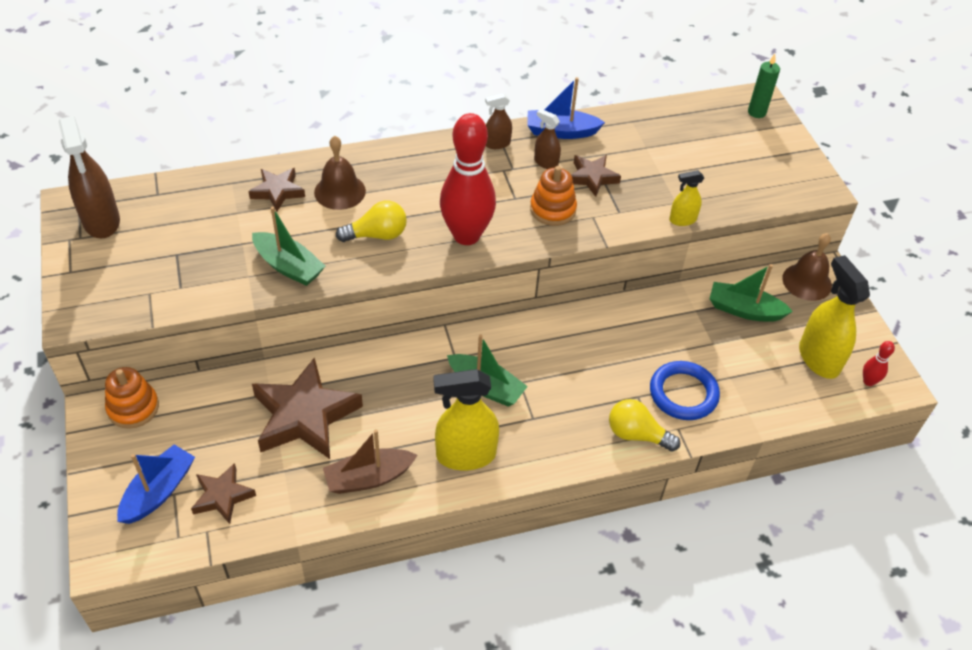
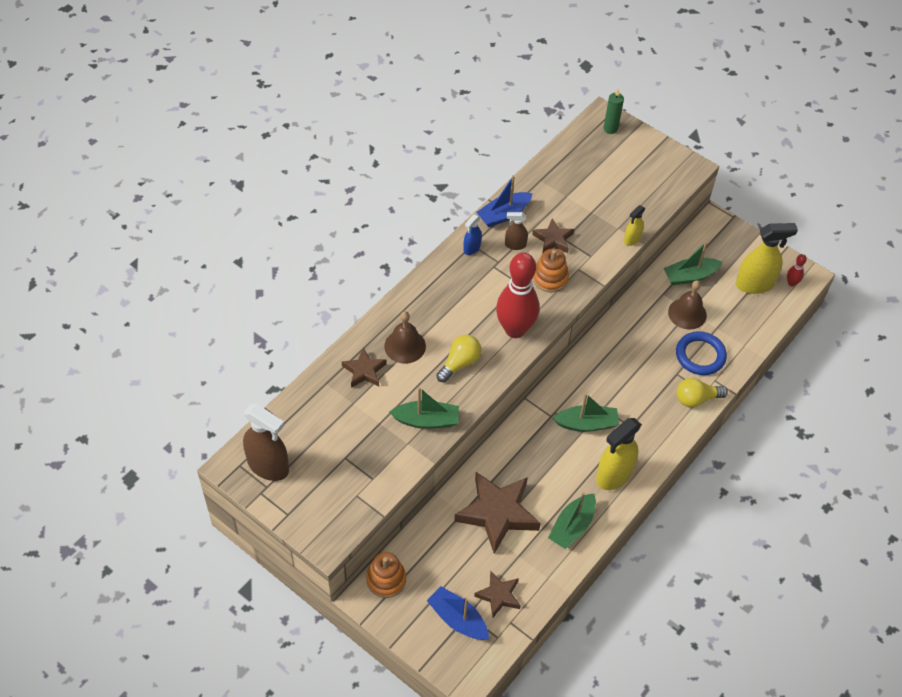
camera: 35 degrees left, 5 degrees up
(159, 491) = (457, 619): blue boat -> blue boat turned 45 degrees counterclockwise
(369, 478) = (572, 526): brown boat -> green boat
(497, 144) = (471, 248): brown spray bottle -> blue spray bottle
(807, 282) = (709, 234): brown bell -> brown bell (687, 313)
(818, 358) = (754, 284): yellow spray bottle -> yellow spray bottle turned 135 degrees clockwise

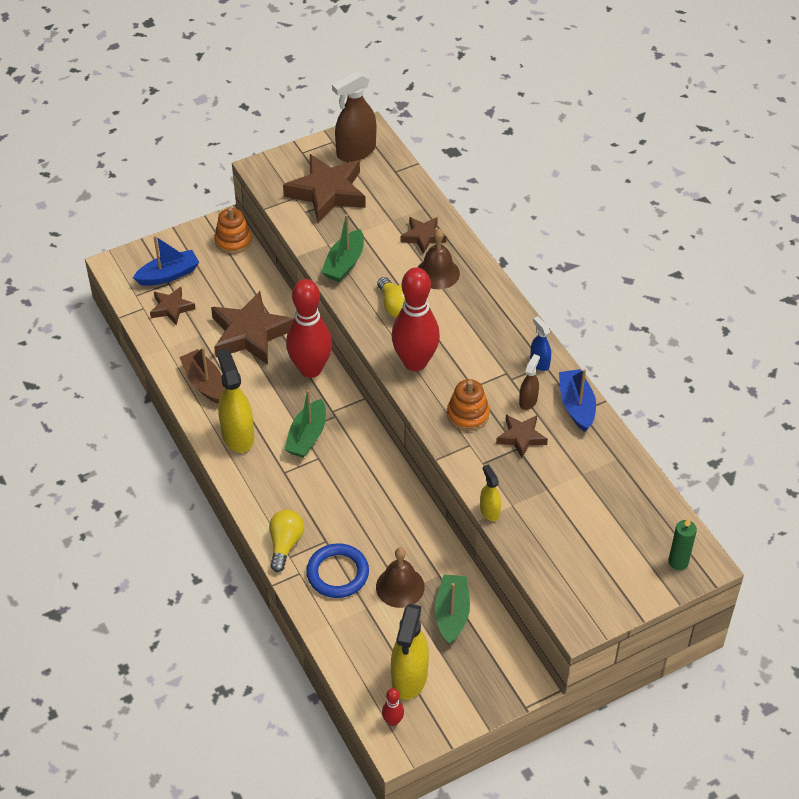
camera: 115 degrees right, 5 degrees down
(338, 469) = (327, 192): none -> brown star
(514, 449) = (310, 369): none -> red bowling pin
(572, 526) = (204, 383): green boat -> brown boat

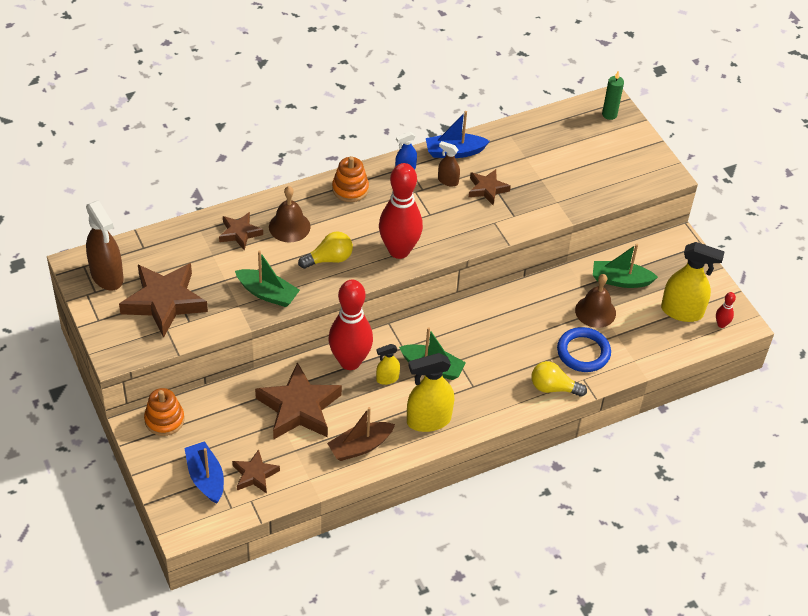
camera: 90 degrees left, 0 degrees up
(468, 415) = (461, 220): orange stacking toy -> orange stacking toy (350, 189)
(489, 511) = (564, 216): yellow spray bottle -> yellow spray bottle (387, 378)

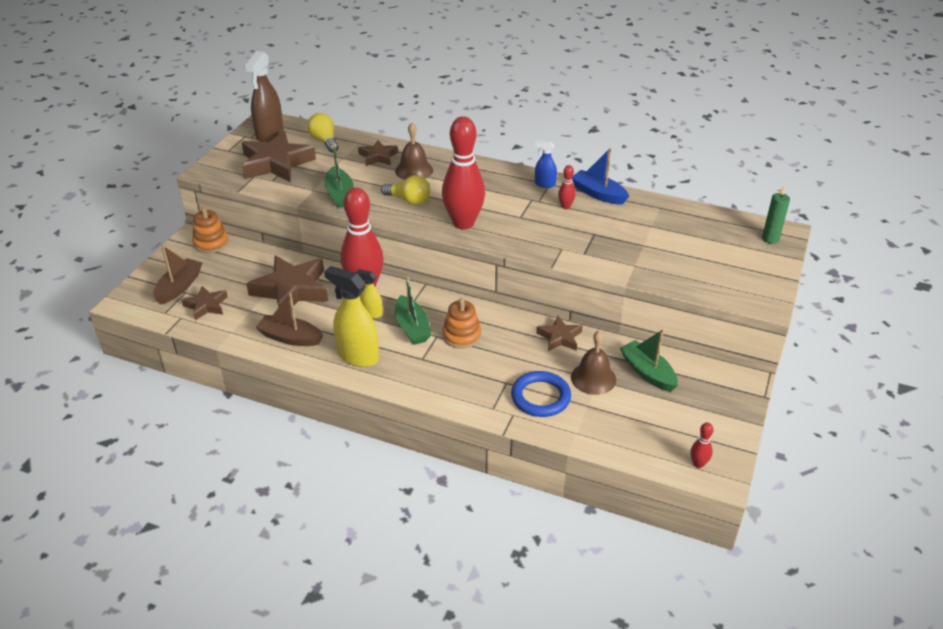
camera: 50 degrees right, 10 degrees down
(205, 478) = (179, 287): blue boat -> brown boat
(350, 189) = (487, 174): orange stacking toy -> orange stacking toy (461, 336)
(448, 181) = (565, 206): brown spray bottle -> red bowling pin
(487, 189) = (588, 227): brown star -> brown star (559, 337)
(553, 388) = (479, 402): yellow light bulb -> yellow light bulb (324, 141)
(682, 311) = (673, 429): yellow spray bottle -> none

